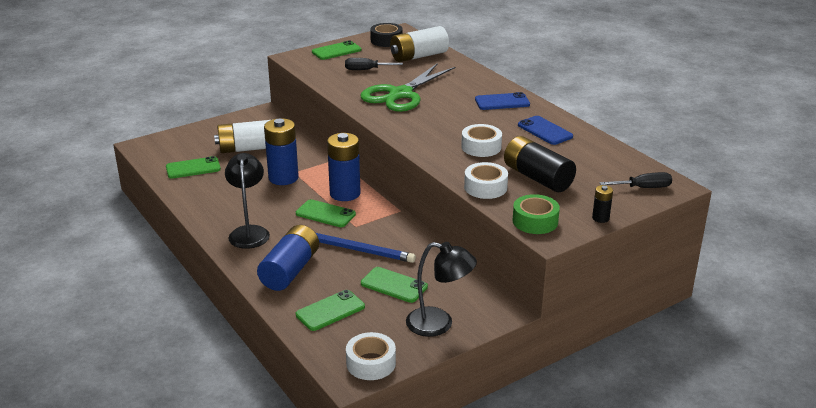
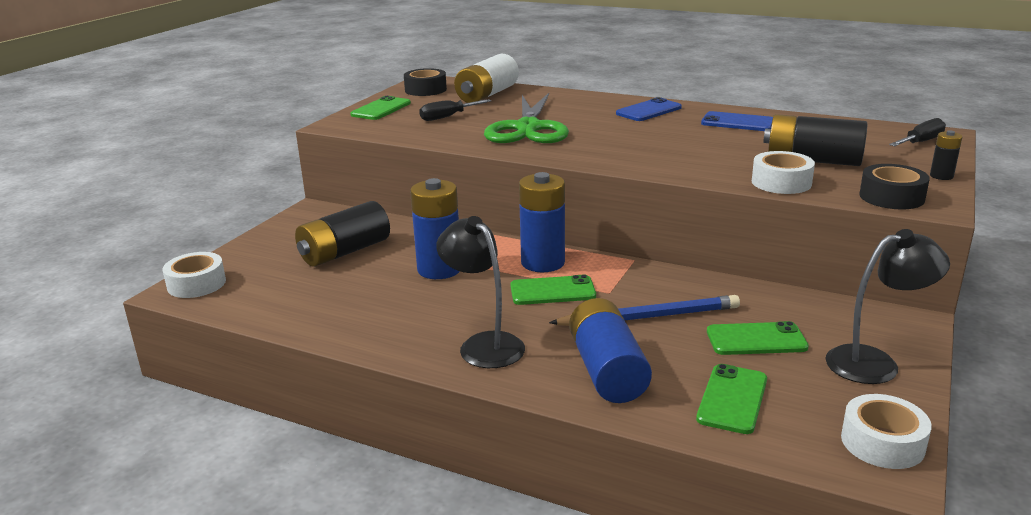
camera: 30 degrees left, 5 degrees down
(193, 168) = (294, 295): green phone -> none
(248, 148) = (344, 252): white battery -> black battery
(481, 147) = (704, 150): white tape -> white tape (196, 284)
(535, 221) = (891, 197): green tape -> black tape

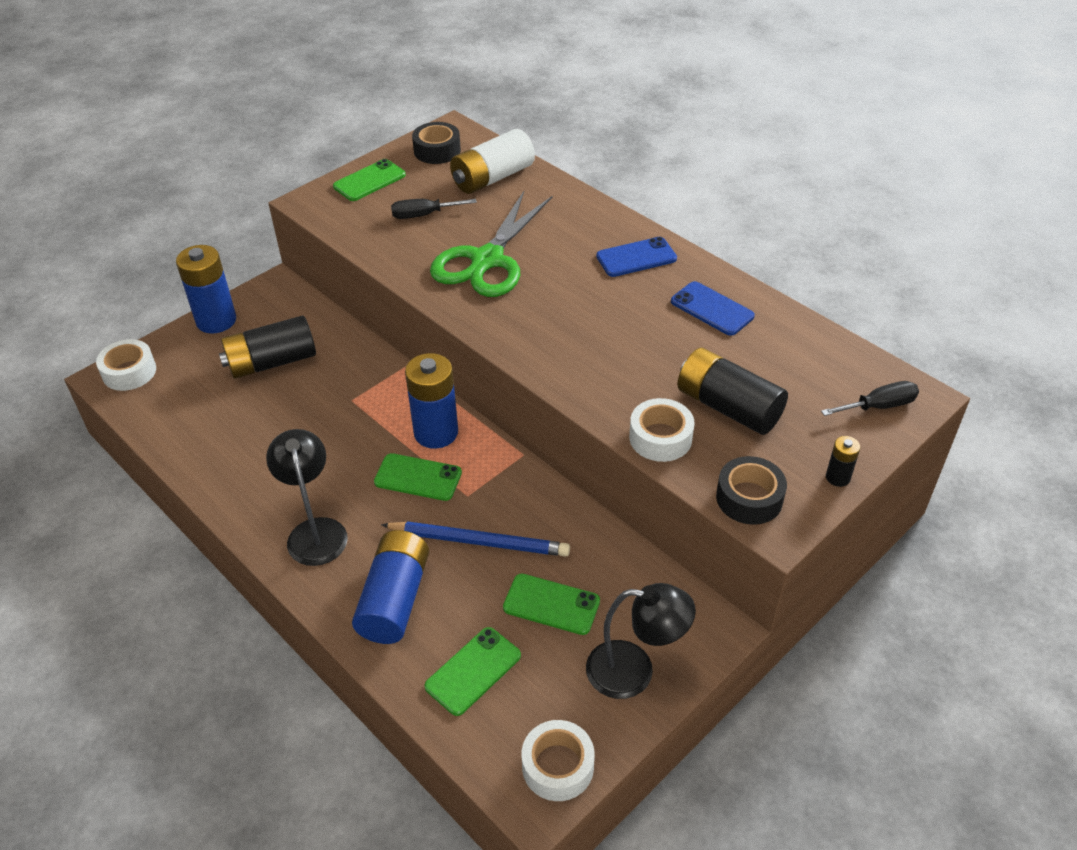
camera: 20 degrees right, 20 degrees up
(439, 269) = (338, 414): blue battery -> blue battery (216, 320)

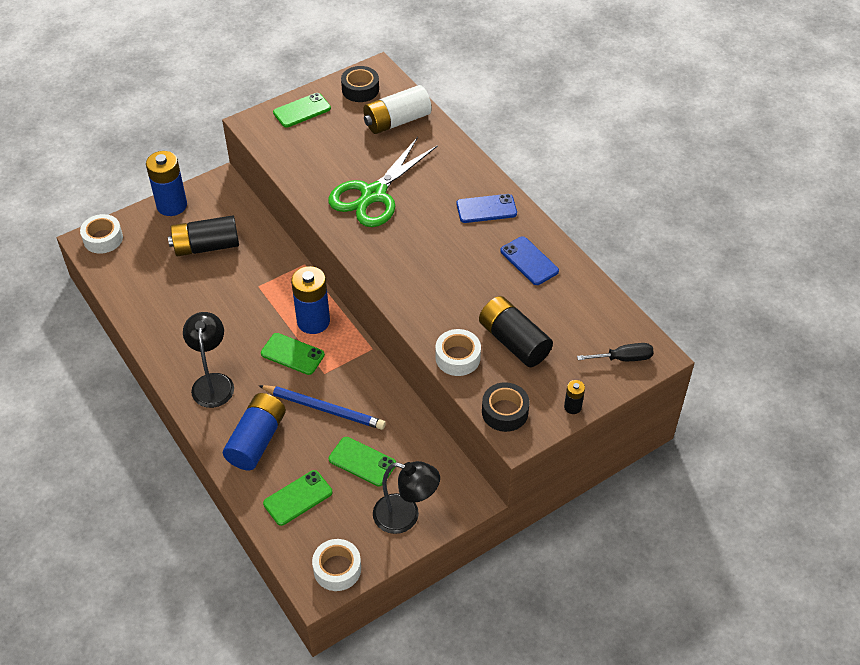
camera: 10 degrees right, 5 degrees up
(423, 215) = (335, 148): black screwdriver -> none

